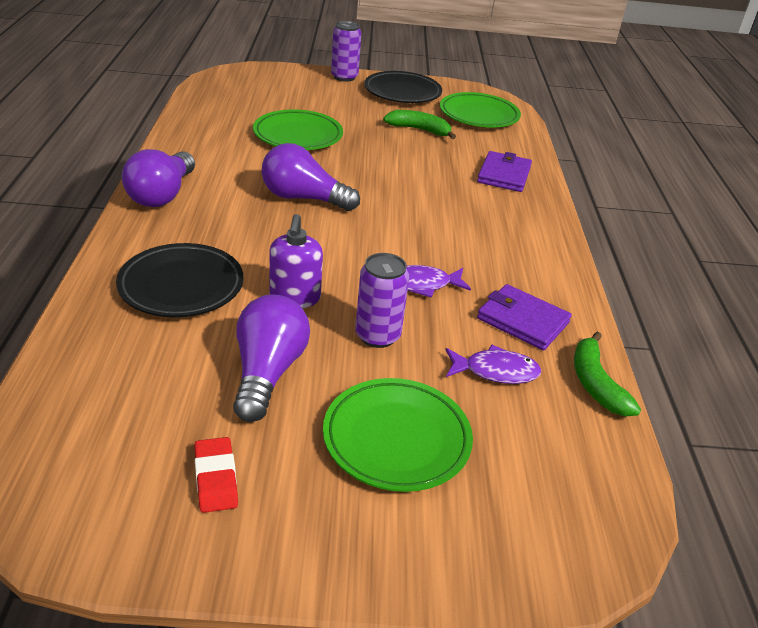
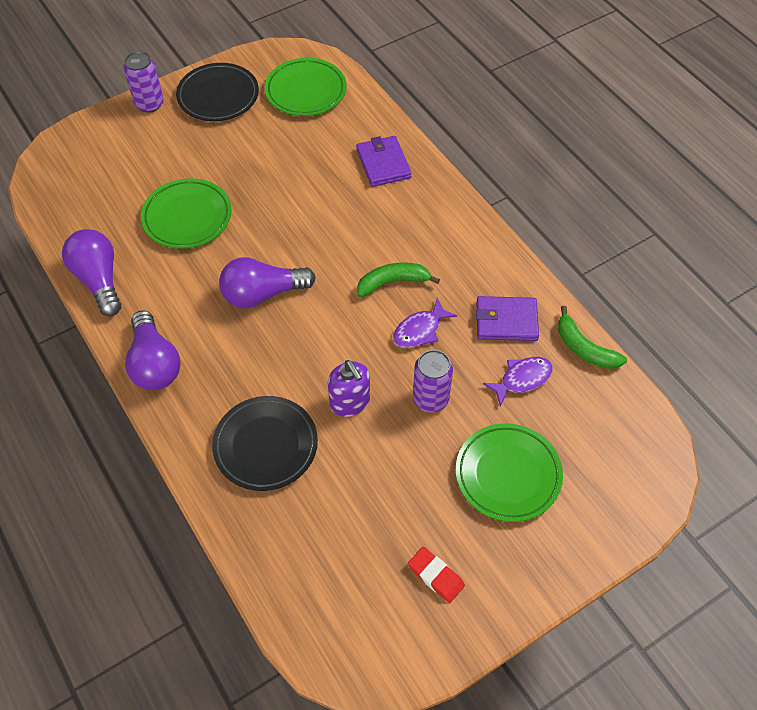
camera: 30 degrees left, 20 degrees up
(267, 372) = (392, 479): purple light bulb -> purple light bulb (99, 280)
(419, 130) = (276, 144): green banana -> green banana (393, 282)

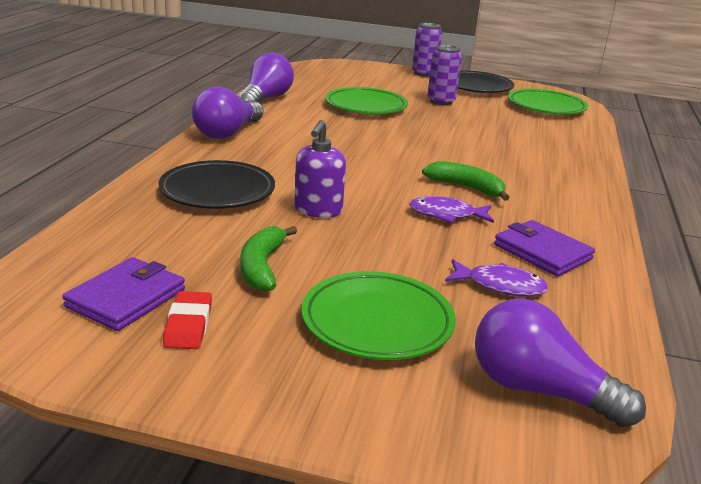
camera: 45 degrees right, 30 degrees down
(263, 294) = (354, 146): purple light bulb -> purple light bulb (539, 390)
(383, 163) = (558, 148): purple wallet -> purple wallet (126, 298)
(430, 399) = (387, 245): purple can -> purple can (441, 101)
(584, 348) = (608, 309): green banana -> green banana (262, 267)

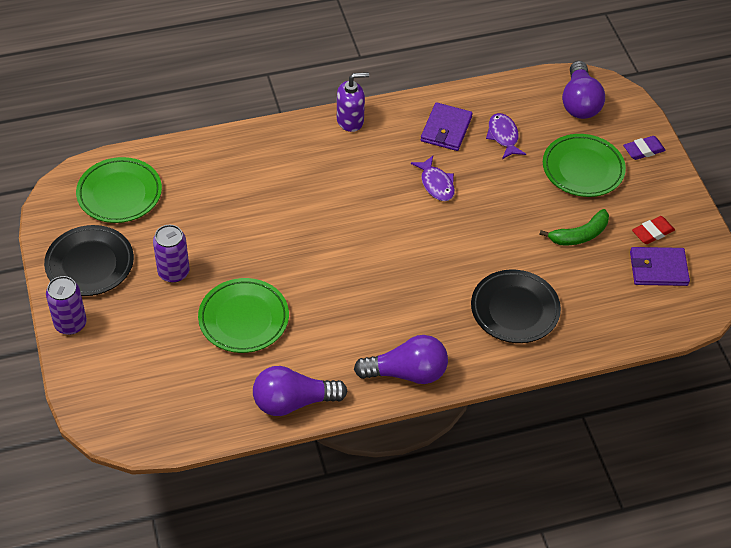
camera: 120 degrees left, 25 degrees up
(318, 210) = (490, 246): purple soap dispenser -> purple soap dispenser (350, 120)
(363, 407) = (643, 150): none -> purple eraser
(466, 187) = (380, 188): green banana -> none

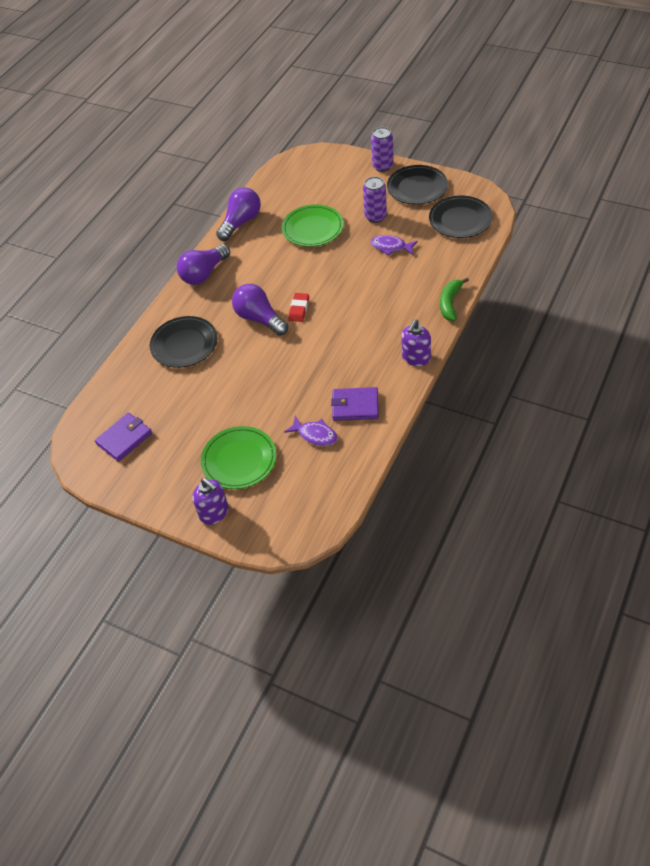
camera: 140 degrees right, 0 degrees up
(119, 194) = (460, 220): green plate -> black plate
(436, 184) = (314, 369): purple fish -> purple fish (391, 247)
(446, 129) = (355, 406): purple wallet -> purple wallet turned 60 degrees counterclockwise
(579, 102) = (297, 508): purple light bulb -> purple light bulb (259, 319)
(579, 235) = (194, 416): green banana -> green banana (450, 303)
(643, 150) = (214, 513): purple eraser -> purple soap dispenser
(652, 232) = (150, 458): red eraser -> red eraser (299, 309)

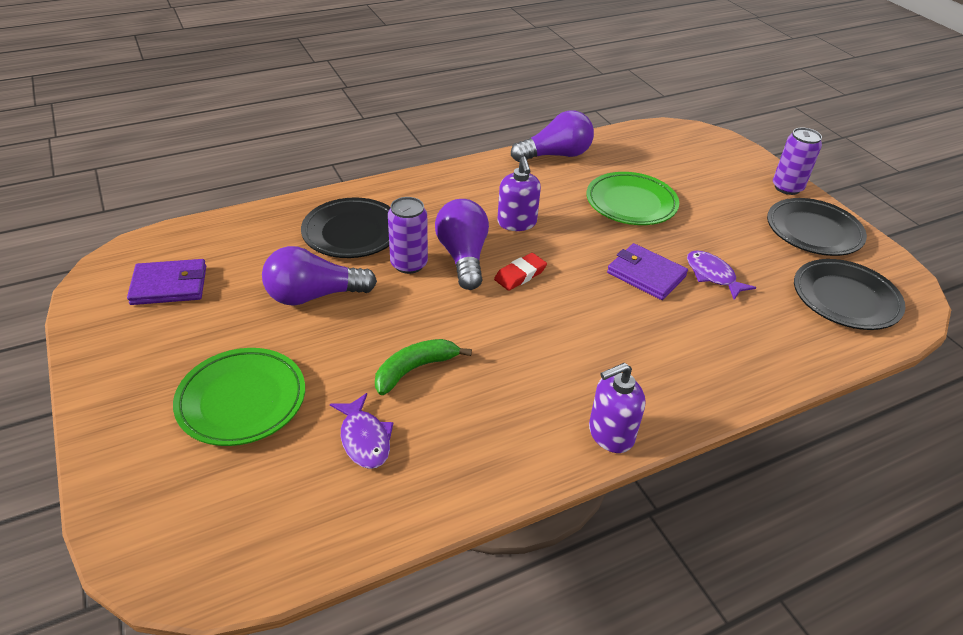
camera: 30 degrees right, 10 degrees down
(204, 273) = (459, 179): purple light bulb -> purple light bulb (314, 295)
(214, 513) = (131, 444): purple soap dispenser -> purple soap dispenser (517, 223)
(355, 406) = (458, 439): purple wallet -> purple wallet (646, 274)
(375, 217) = (725, 232): purple can -> purple can (409, 264)
(450, 303) = (734, 393): green banana -> green banana (415, 369)

